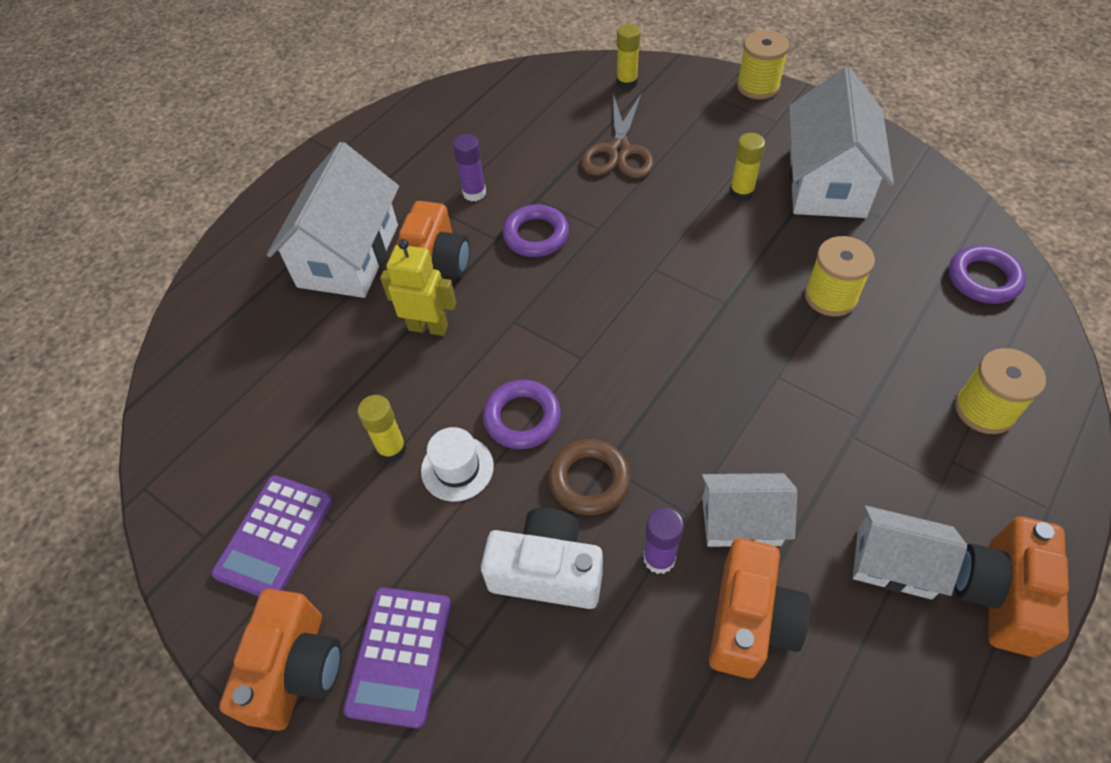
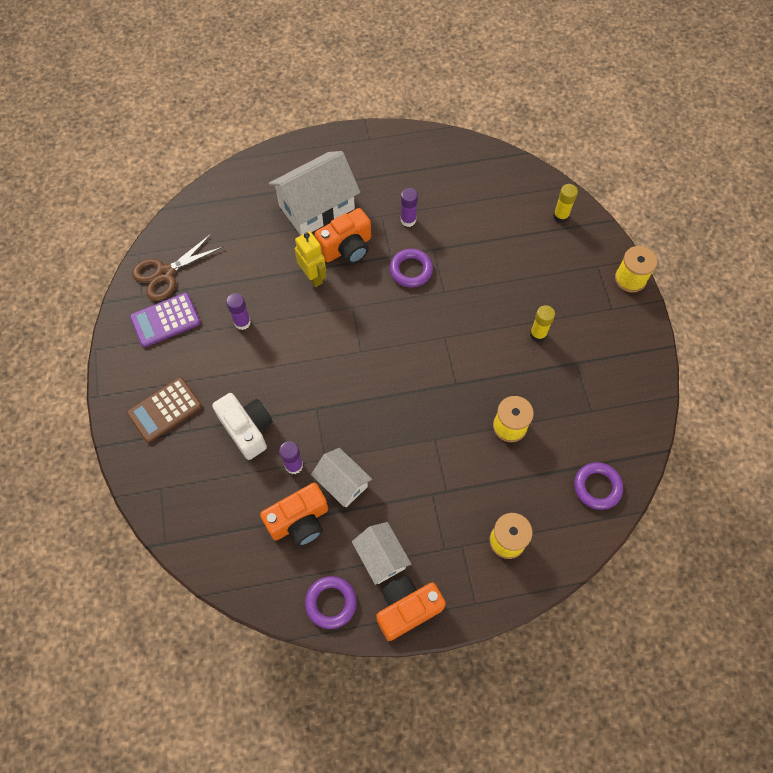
camera: 40 degrees right, 10 degrees up
(296, 669) = (127, 380): orange camera -> none
(392, 449) = (242, 322): yellow glue stick -> purple glue stick
(400, 655) = (165, 410): purple calculator -> brown calculator
(457, 468) = (258, 355): white hat -> none
(522, 418) = (306, 356): purple ring -> purple ring (331, 603)
(589, 480) = (303, 409): brown ring -> none
(619, 151) = (506, 256): brown scissors -> brown scissors (165, 273)
(826, 182) = (590, 367): white house -> none

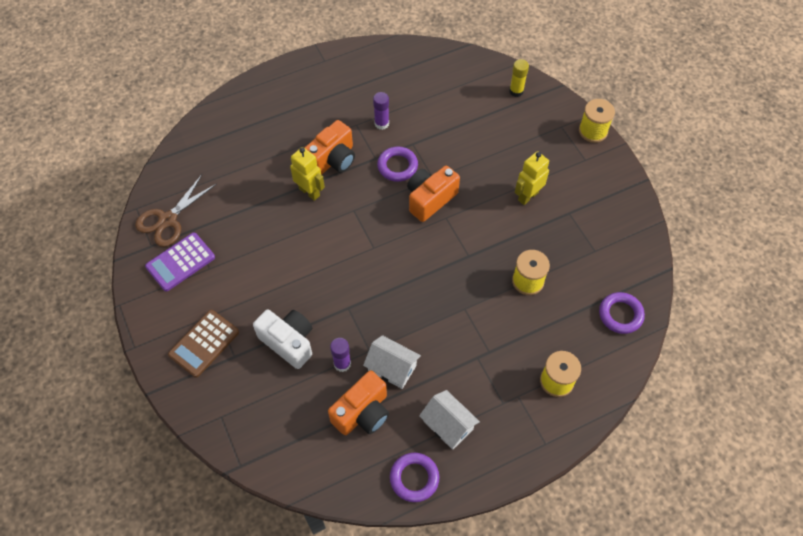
camera: 15 degrees left, 5 degrees down
(242, 322) = (255, 247): purple glue stick -> none
(316, 207) = (294, 130): white house -> none
(407, 609) = (485, 465): orange camera -> orange camera (430, 199)
(538, 334) = (528, 196): yellow glue stick -> yellow robot

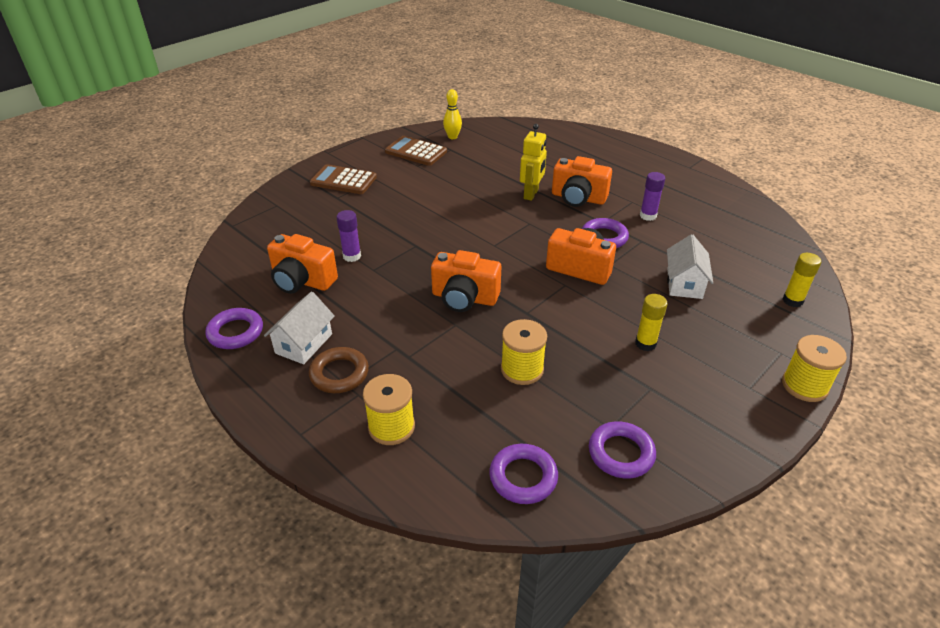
camera: 70 degrees right, 20 degrees down
(168, 220) = (452, 137): brown scissors -> yellow bowling pin
(180, 262) = (416, 152): purple calculator -> brown calculator
(288, 342) = (362, 221): white camera -> none
(392, 368) = (359, 288): white house -> white house (684, 283)
(435, 292) = (464, 298): none -> orange camera
(492, 405) = (339, 374): none -> brown ring
(528, 196) = (645, 343): yellow robot -> yellow glue stick
(617, 254) = (621, 453): none -> purple ring

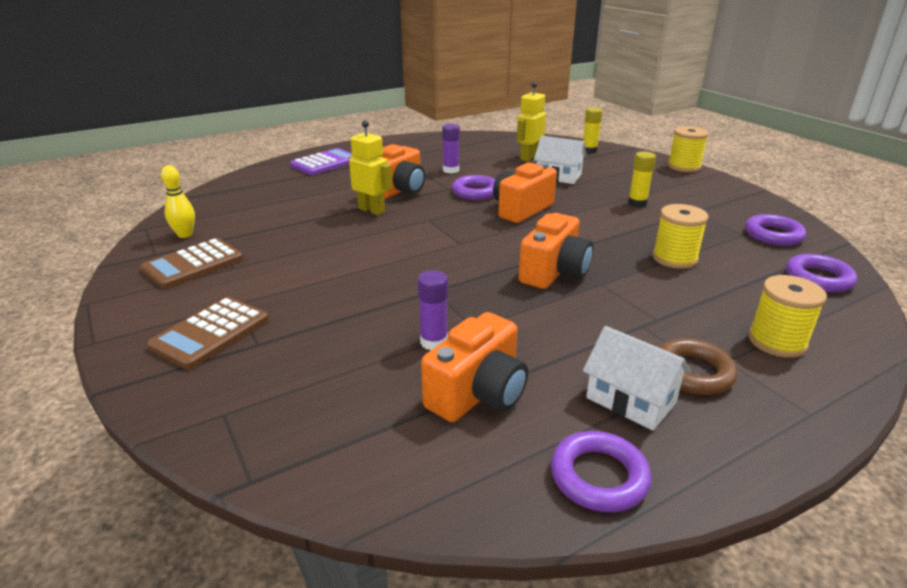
camera: 75 degrees left, 10 degrees down
(613, 152) = (325, 163): none -> purple calculator
(726, 258) = (528, 158): none -> yellow robot

